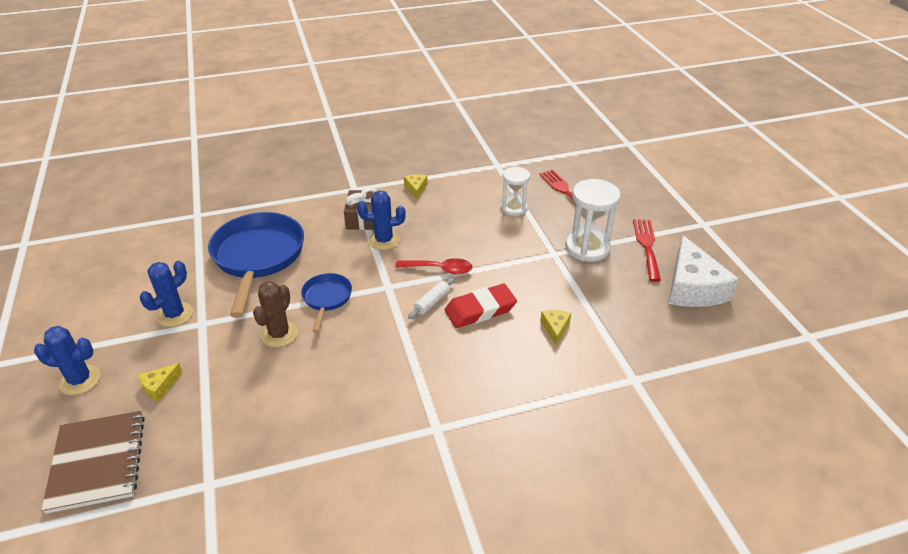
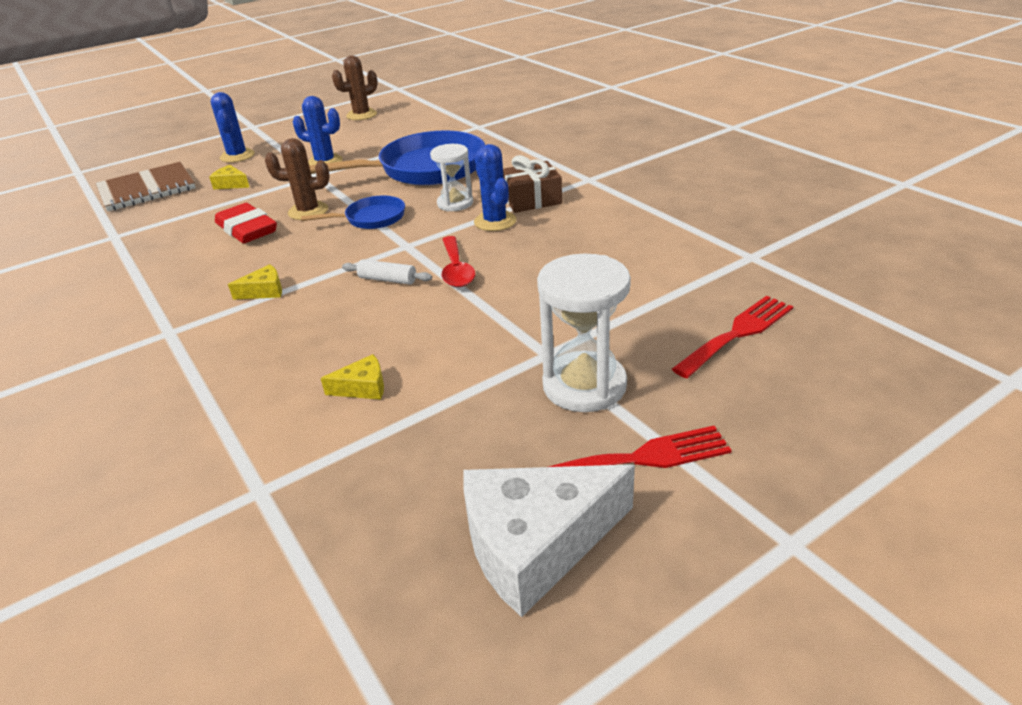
camera: 75 degrees right, 5 degrees down
(73, 277) = (361, 115): none -> brown cactus
(416, 189) = (624, 213): yellow cheese -> yellow cheese (264, 291)
(480, 310) = (384, 317): red eraser -> red eraser (247, 229)
(514, 208) = (643, 294): white hourglass -> white hourglass (455, 203)

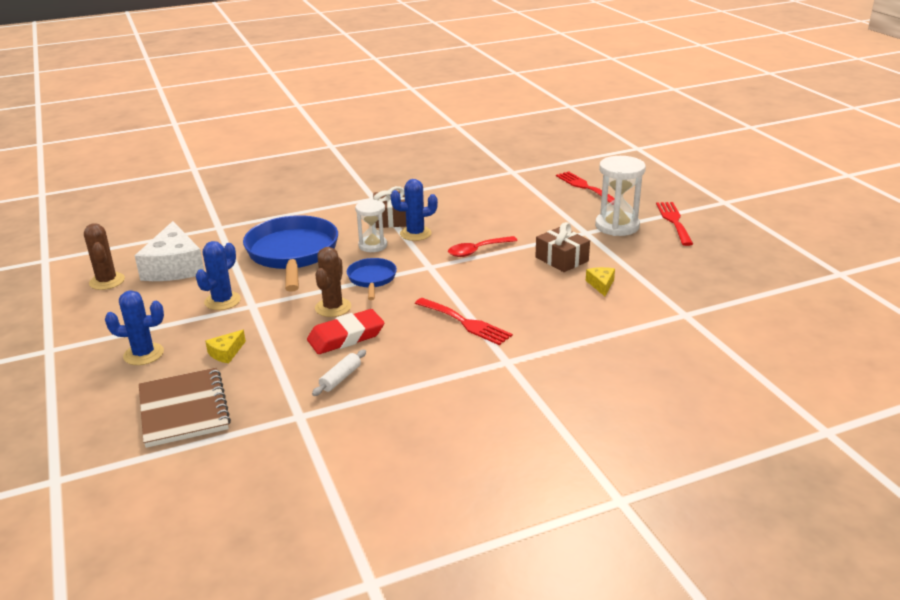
camera: 80 degrees left, 5 degrees down
(264, 291) = (466, 323): yellow cheese -> red fork
(388, 279) = (477, 274): white rolling pin -> white rolling pin (340, 378)
(443, 341) = (561, 259): none -> brown gift
(456, 270) = (477, 251): red spoon -> red spoon turned 150 degrees clockwise
(536, 544) = (724, 247): white cheese -> white cheese (174, 267)

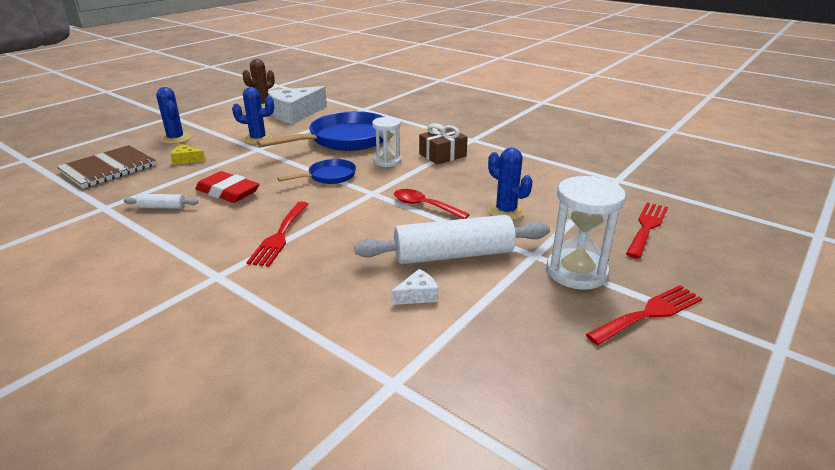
camera: 60 degrees right, 0 degrees up
(333, 307) = (272, 175): brown cactus -> none
(415, 234) = (427, 171): blue cactus -> blue cactus (506, 211)
(561, 259) = (453, 255): brown gift -> white rolling pin
(601, 285) = (417, 295): yellow cheese -> white cheese

